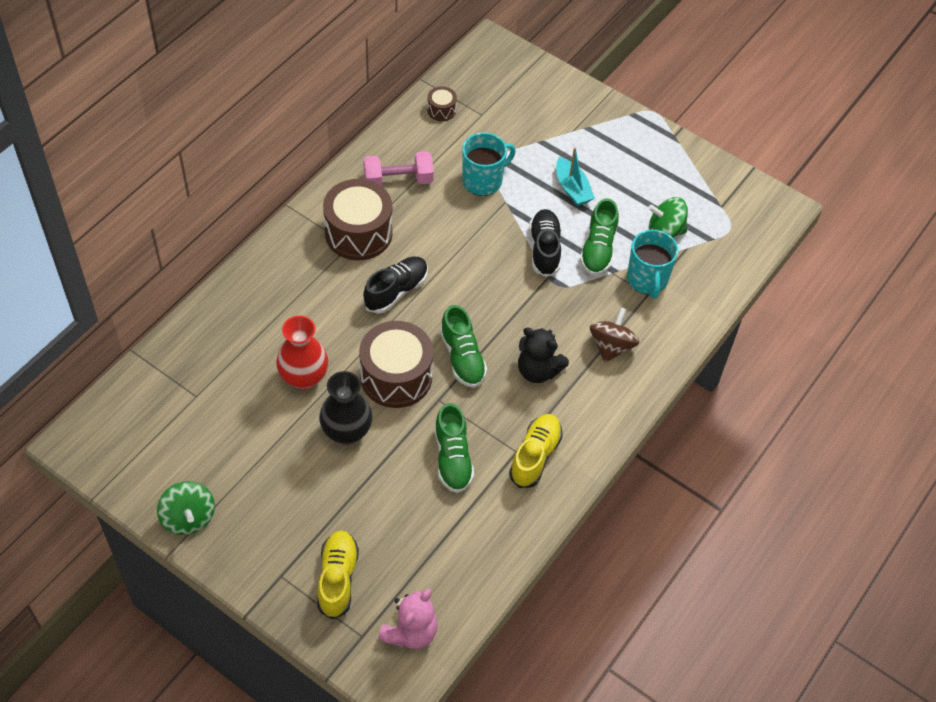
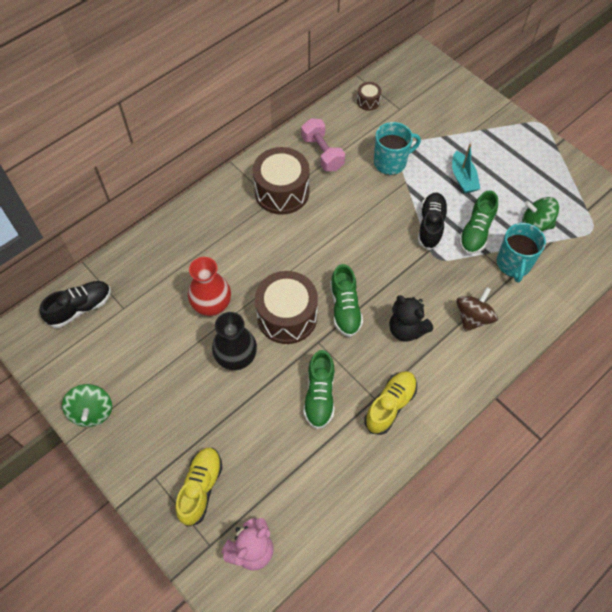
camera: 15 degrees right, 5 degrees up
(396, 291) = (302, 244): black shoe -> black shoe (80, 308)
(398, 180) = (322, 153): pink dumbbell -> pink dumbbell turned 60 degrees clockwise

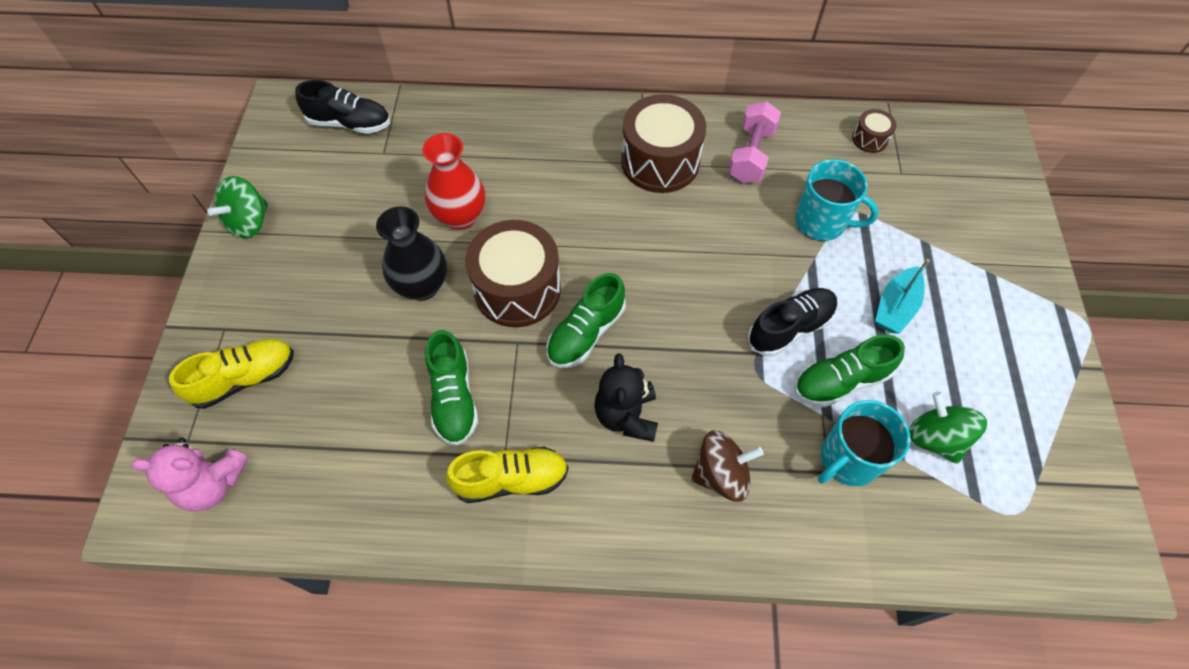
camera: 45 degrees right, 0 degrees up
(319, 395) = (453, 398): green shoe -> green shoe turned 60 degrees counterclockwise

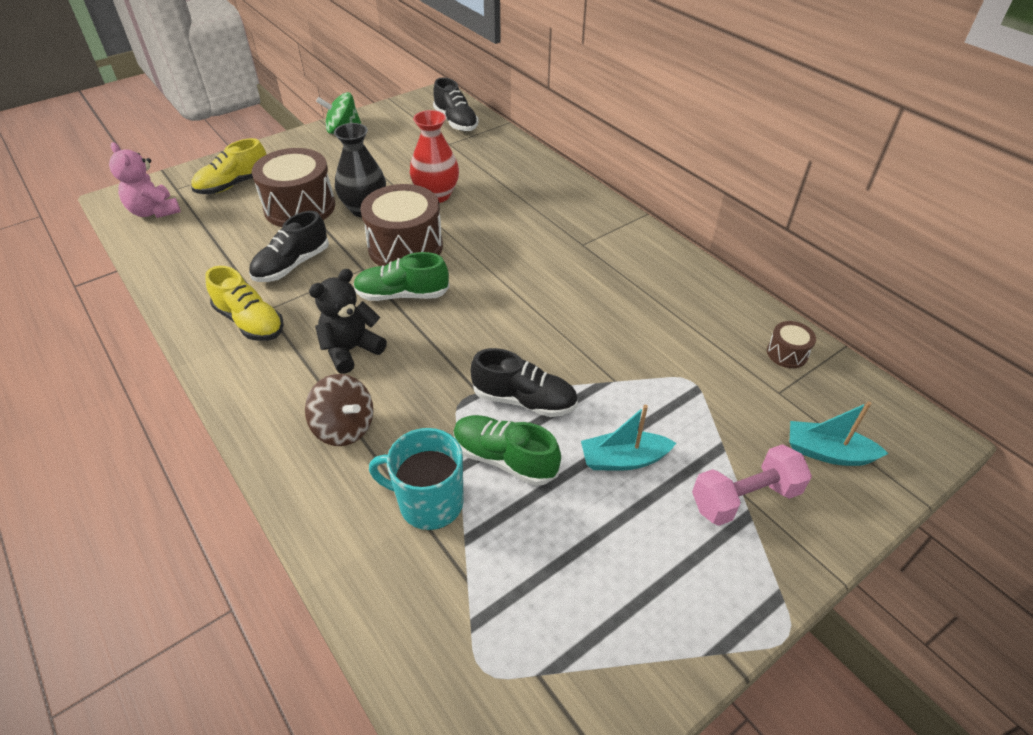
camera: 50 degrees right, 15 degrees down
(245, 379) = (234, 184): yellow shoe -> yellow shoe turned 120 degrees clockwise
(453, 398) = (292, 265): green shoe -> black shoe
(660, 162) = (597, 252): brown drum -> brown drum (300, 207)
(751, 155) = (668, 294): pink dumbbell -> pink dumbbell (744, 498)
(821, 222) = (655, 367): turquoise mug -> none
(935, 438) = (510, 558): green spinning top -> none
(971, 192) = (827, 452): none -> turquoise boat

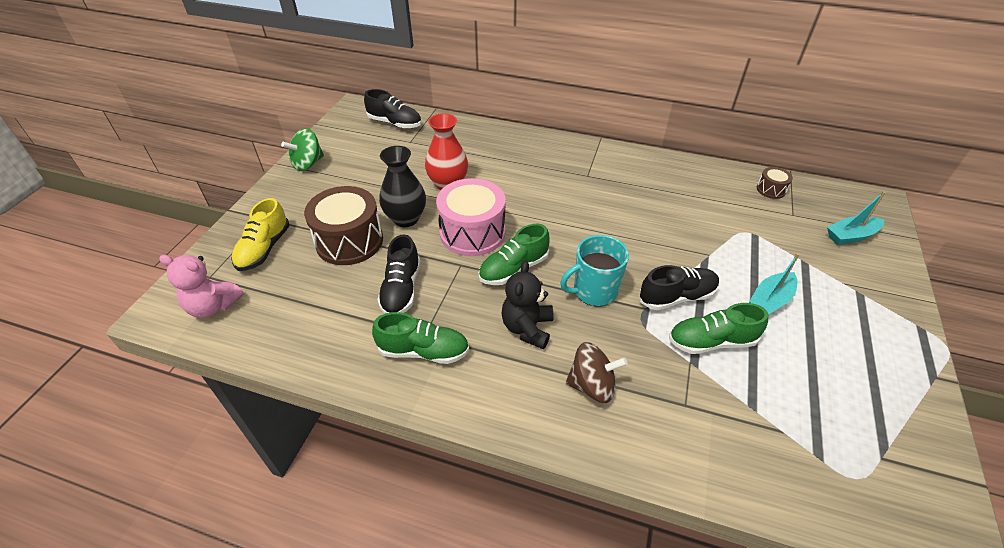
camera: 35 degrees left, 0 degrees up
(250, 322) = (423, 351): yellow shoe -> green shoe
(405, 247) = (472, 233): brown drum -> pink drum
(429, 503) = (705, 399): turquoise mug -> turquoise mug (594, 291)
(744, 498) = (847, 285): pink dumbbell -> none

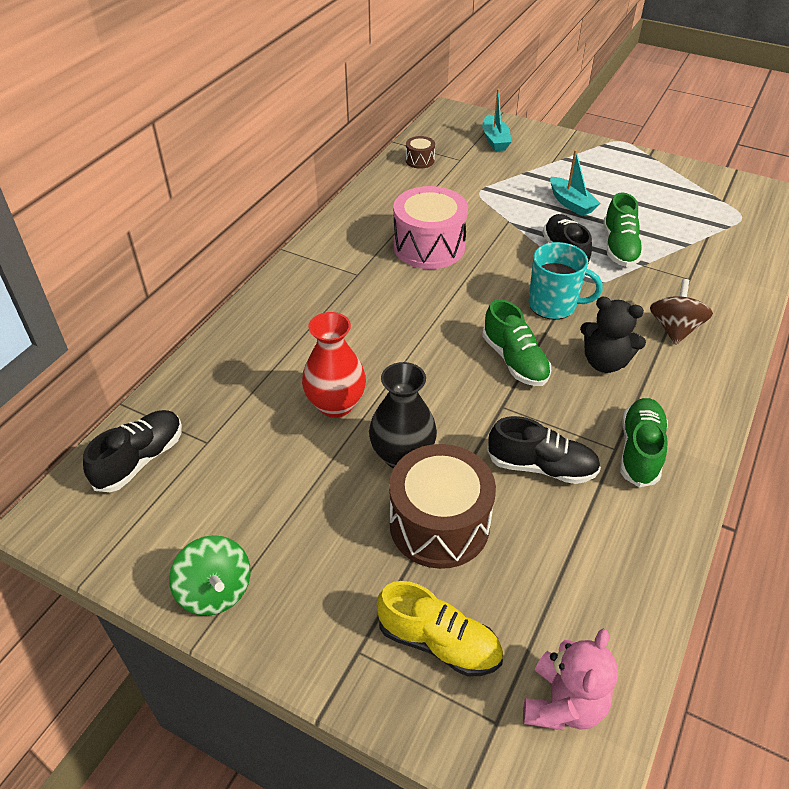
camera: 80 degrees left, 0 degrees up
(472, 233) = (445, 389): pink drum -> pink drum (429, 246)
(594, 291) = (553, 305): turquoise mug -> turquoise mug turned 60 degrees counterclockwise

